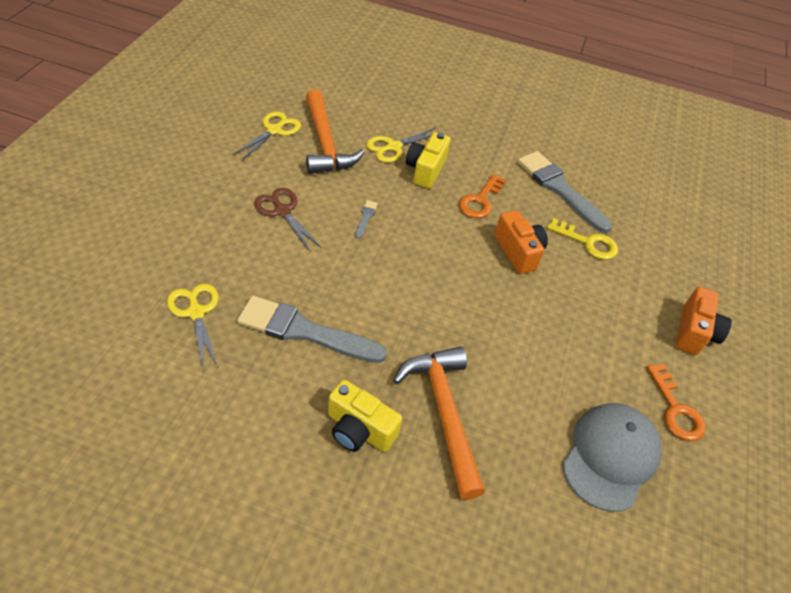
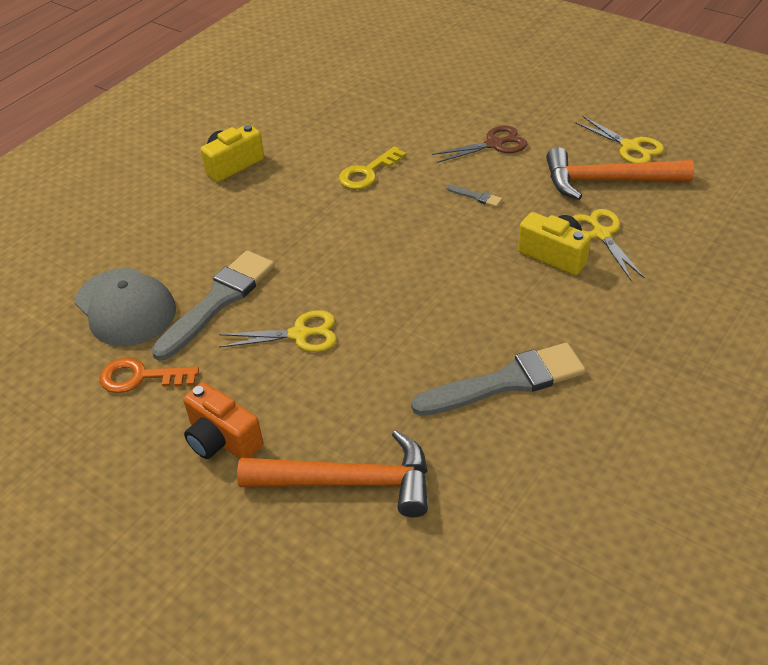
camera: 115 degrees right, 5 degrees down
(196, 312) = (379, 95): yellow scissors -> yellow scissors (300, 334)
(304, 331) = (340, 146): grey brush -> grey brush (218, 301)
(444, 413) = (223, 212): orange hammer -> orange hammer (349, 482)
(480, 200) = (492, 293): orange key -> none
(518, 252) = (397, 307): orange camera -> none
(588, 242) = (397, 380): yellow key -> yellow key (367, 173)

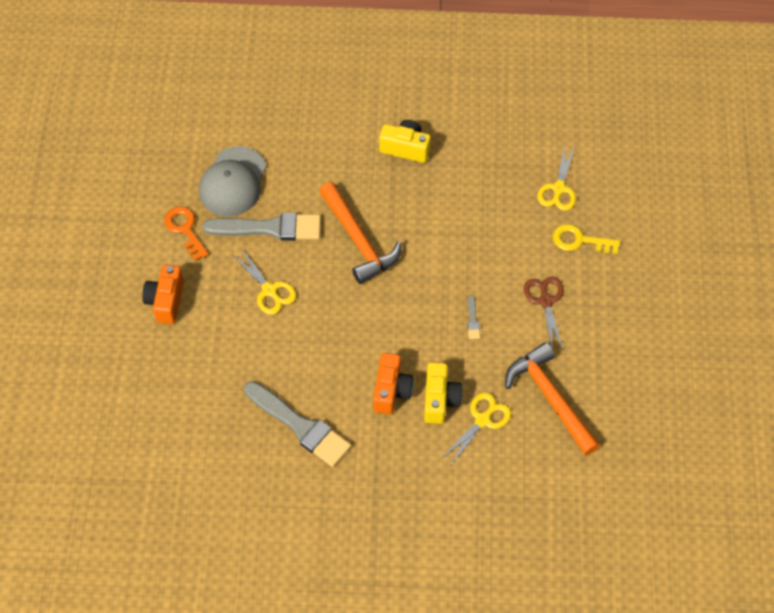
camera: 55 degrees right, 15 degrees up
(349, 482) = (174, 382): orange hammer -> orange hammer (358, 240)
(367, 173) = (453, 237): yellow key -> yellow key (579, 240)
(494, 144) = (545, 301): brown scissors -> brown scissors turned 135 degrees counterclockwise
(515, 286) = (391, 391): none -> orange camera
(630, 147) = (607, 396): yellow scissors -> yellow scissors (558, 189)

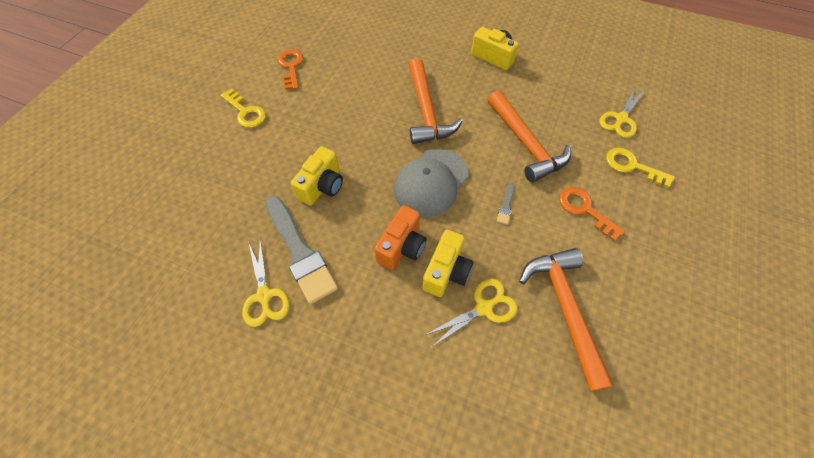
camera: 20 degrees right, 0 degrees up
(166, 301) = (246, 112): orange camera -> yellow key
(233, 182) = (346, 45): grey cap -> grey cap (431, 182)
(269, 228) = (357, 83): grey brush -> none
(269, 290) = (333, 128): yellow scissors -> yellow scissors (264, 295)
(289, 357) = (322, 186): none -> yellow camera
(472, 247) = (525, 143): none -> orange hammer
(545, 301) = (584, 210): brown scissors -> orange key

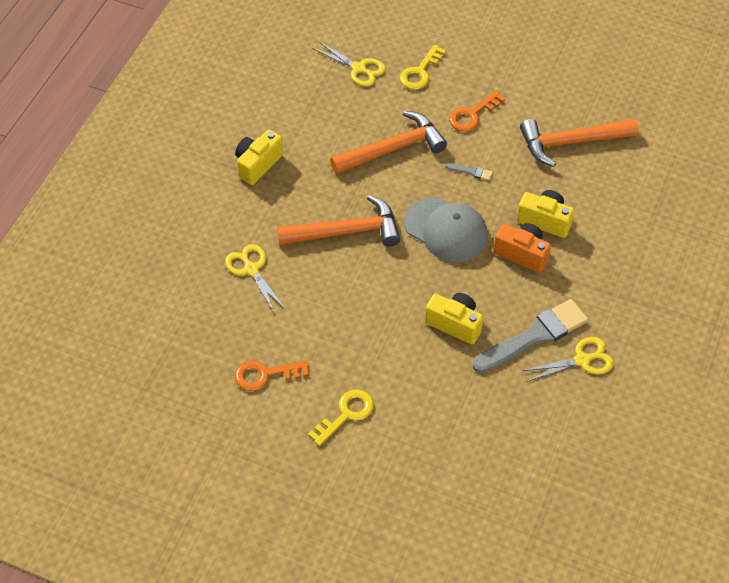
camera: 90 degrees left, 5 degrees down
(484, 307) = (576, 196): yellow scissors -> yellow scissors (251, 269)

